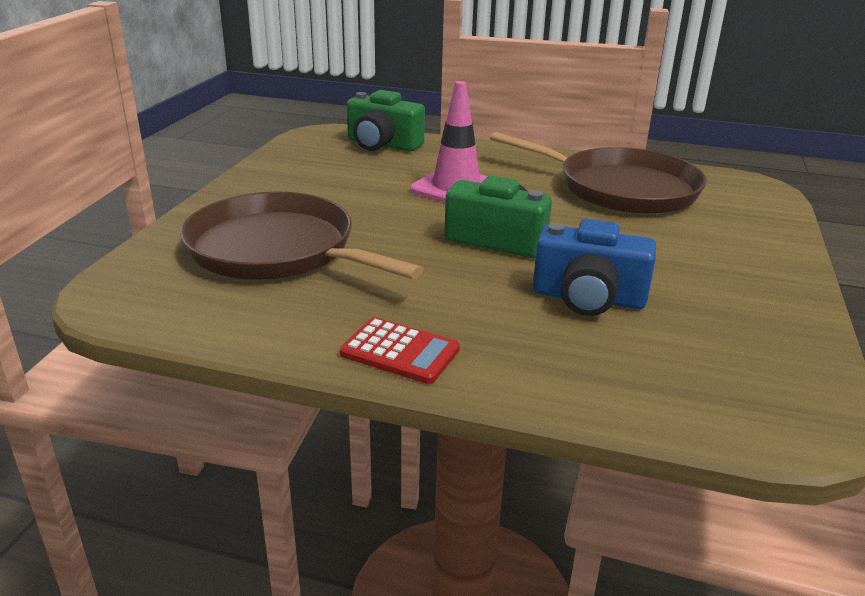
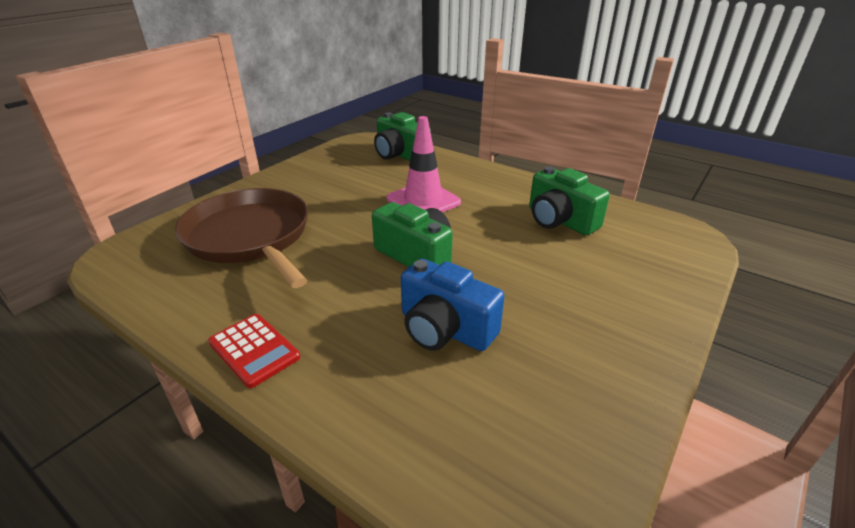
camera: 20 degrees right, 5 degrees up
(620, 188) = (560, 220): brown pan -> green camera

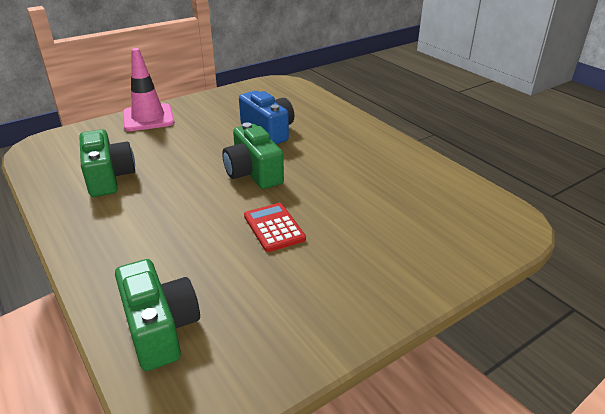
camera: 160 degrees left, 0 degrees up
(250, 237) = (391, 219): brown pan -> none
(254, 350) = (379, 141): red calculator -> red calculator (274, 227)
(423, 201) = (203, 226): pink traffic cone -> pink traffic cone (148, 118)

